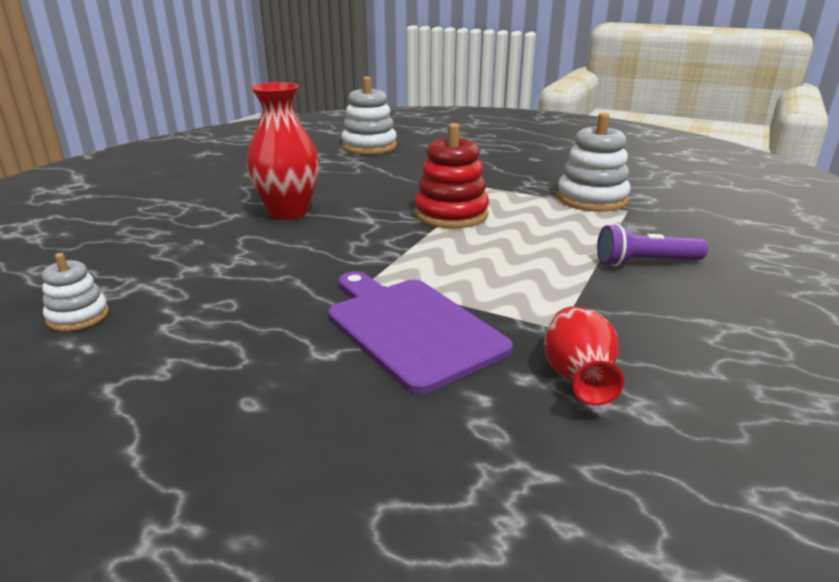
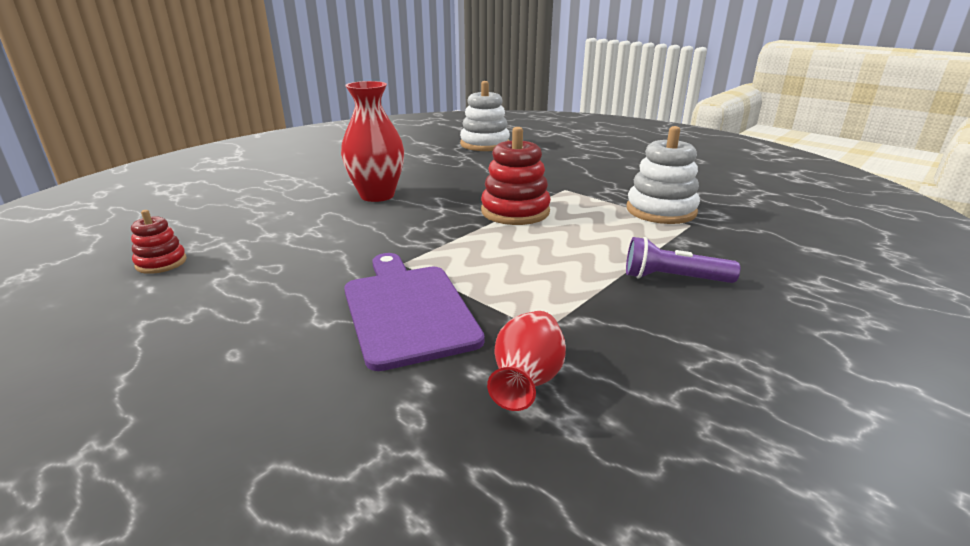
camera: 15 degrees right, 0 degrees up
(78, 316) = (161, 263): white stacking toy -> red stacking toy

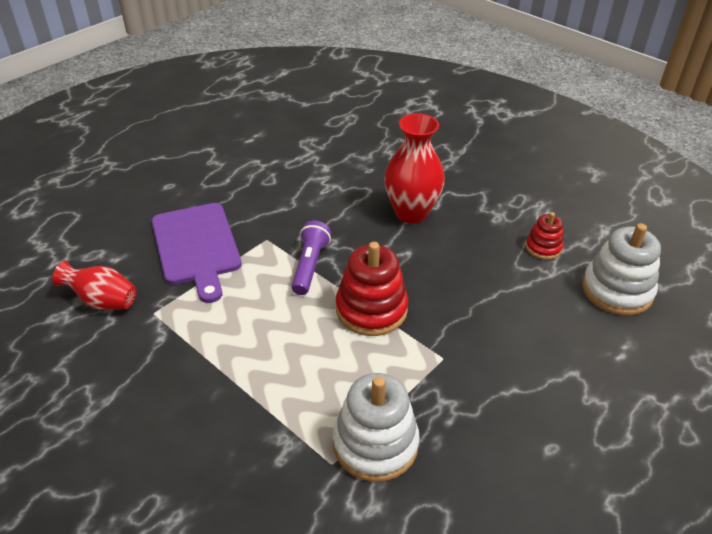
camera: 90 degrees right, 15 degrees up
(161, 263) = (283, 135): red stacking toy -> red stacking toy (543, 247)
(407, 310) = (197, 246): purple cutting board -> purple cutting board turned 90 degrees clockwise
(673, 278) = (209, 411): purple flashlight -> purple flashlight (310, 265)

